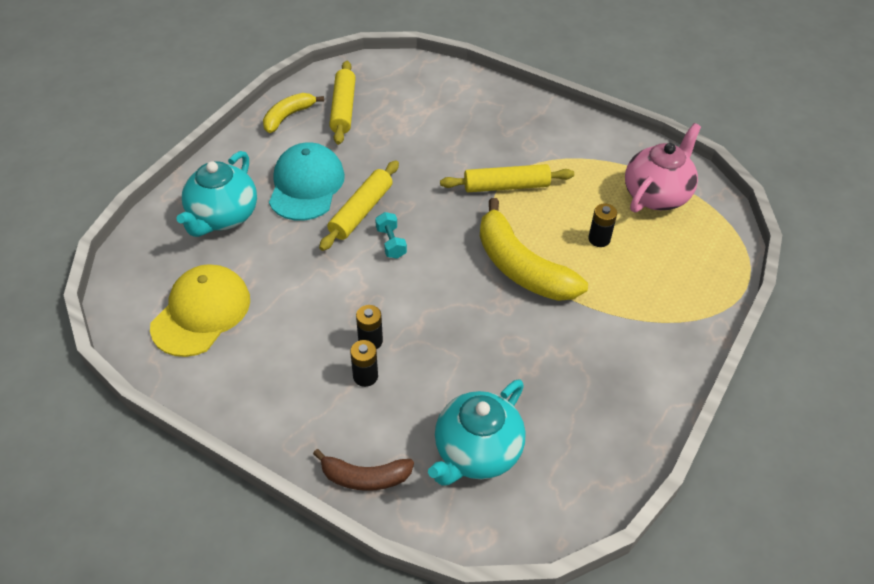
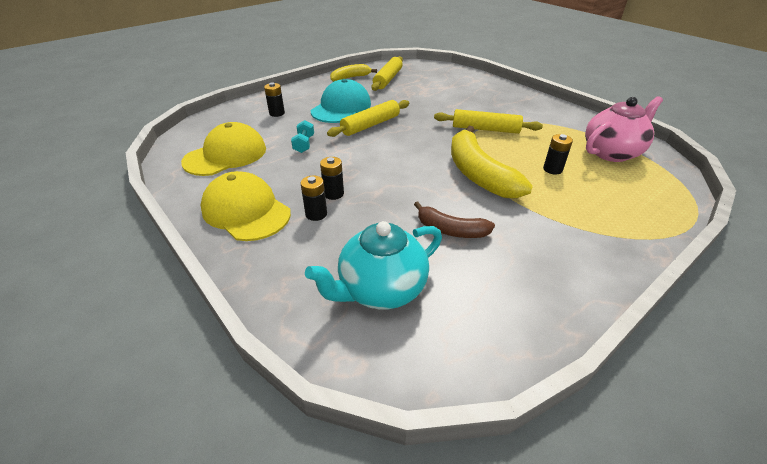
camera: 20 degrees right, 10 degrees down
(223, 217) = (277, 113): turquoise teapot -> black battery
(282, 394) = (246, 211): none -> yellow cap
(365, 477) = (271, 283): brown banana -> brown banana (451, 230)
(391, 243) = (382, 143): turquoise dumbbell -> turquoise dumbbell (304, 144)

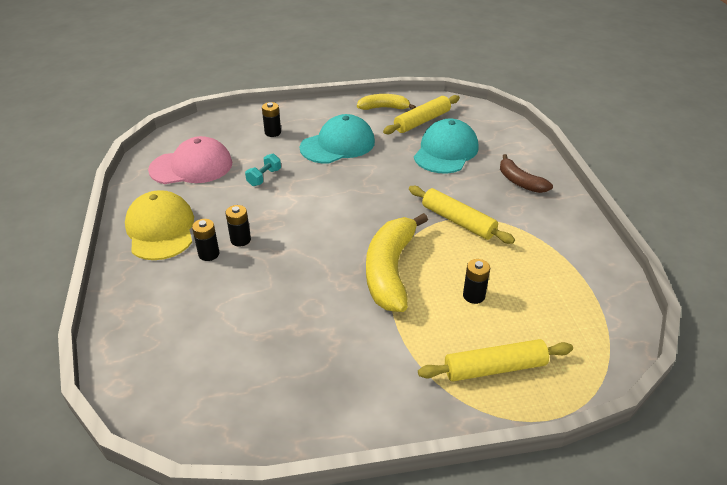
camera: 30 degrees right, 0 degrees up
(226, 155) = (191, 166): yellow cap -> pink cap
(370, 125) = (345, 176): yellow rolling pin -> yellow rolling pin (494, 368)
(380, 289) = (193, 342): turquoise teapot -> none
(426, 92) = (446, 151): none -> turquoise cap
(451, 230) = (301, 316): brown banana -> brown banana (520, 182)
(612, 152) = (569, 302): pink teapot -> none

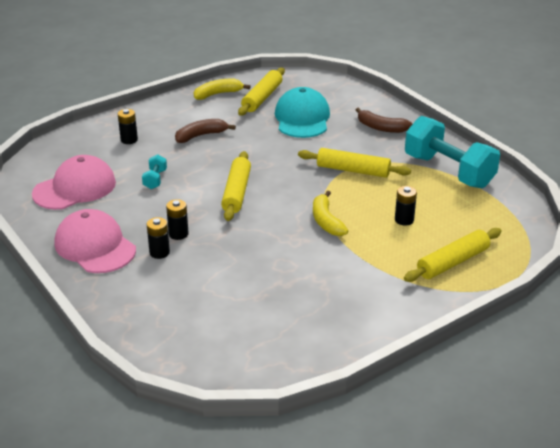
camera: 25 degrees left, 5 degrees down
(161, 229) = (95, 246): yellow cap -> pink cap
(326, 212) = (236, 192): none -> yellow rolling pin
(338, 145) = (201, 135): turquoise cap -> brown banana
(390, 271) = (326, 221): yellow banana -> yellow banana, size x0.57
(562, 252) = (448, 171): none -> turquoise dumbbell

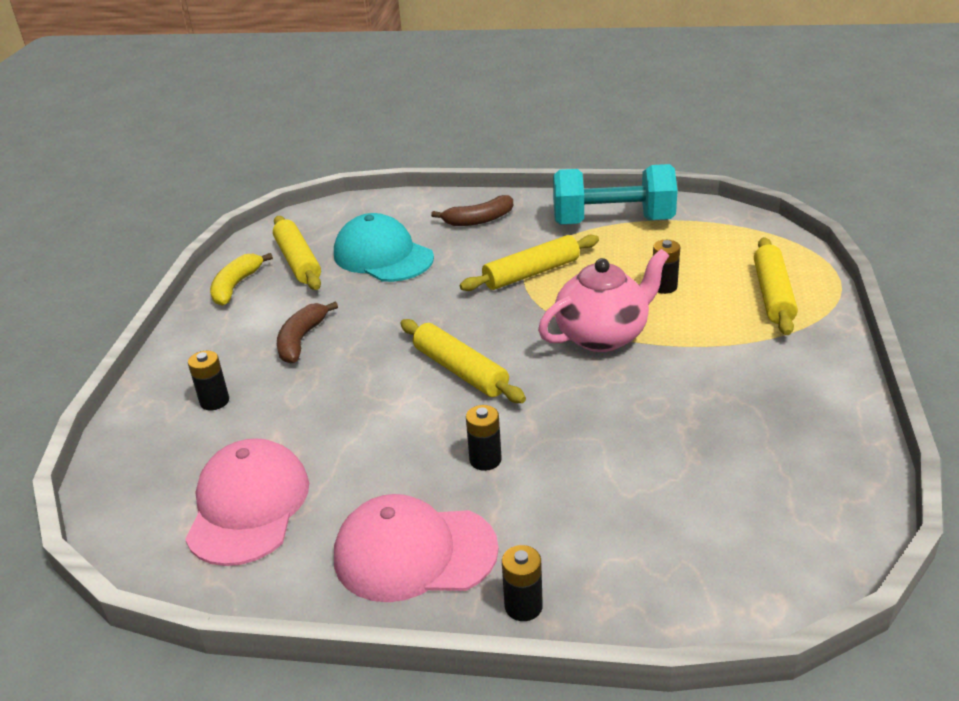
camera: 45 degrees left, 0 degrees up
(155, 179) = (338, 422): turquoise dumbbell -> none
(159, 252) = (505, 496): black battery -> black battery (523, 606)
(326, 221) = (603, 335): yellow banana -> pink teapot

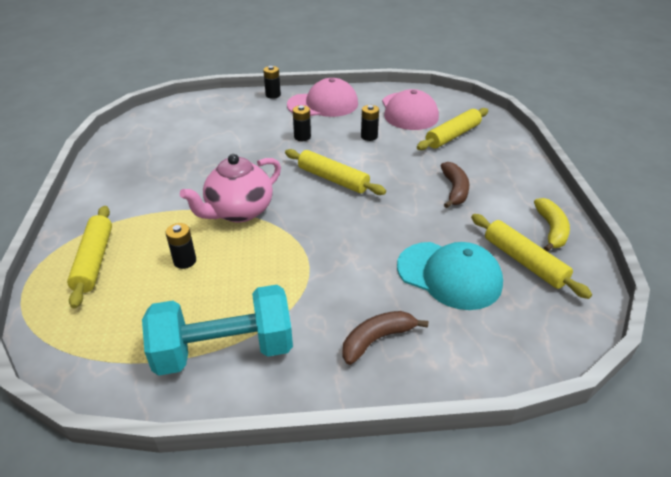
camera: 165 degrees right, 5 degrees up
(214, 401) = (473, 150): black battery -> black battery (369, 136)
(531, 273) = (302, 266): yellow rolling pin -> yellow rolling pin (452, 136)

